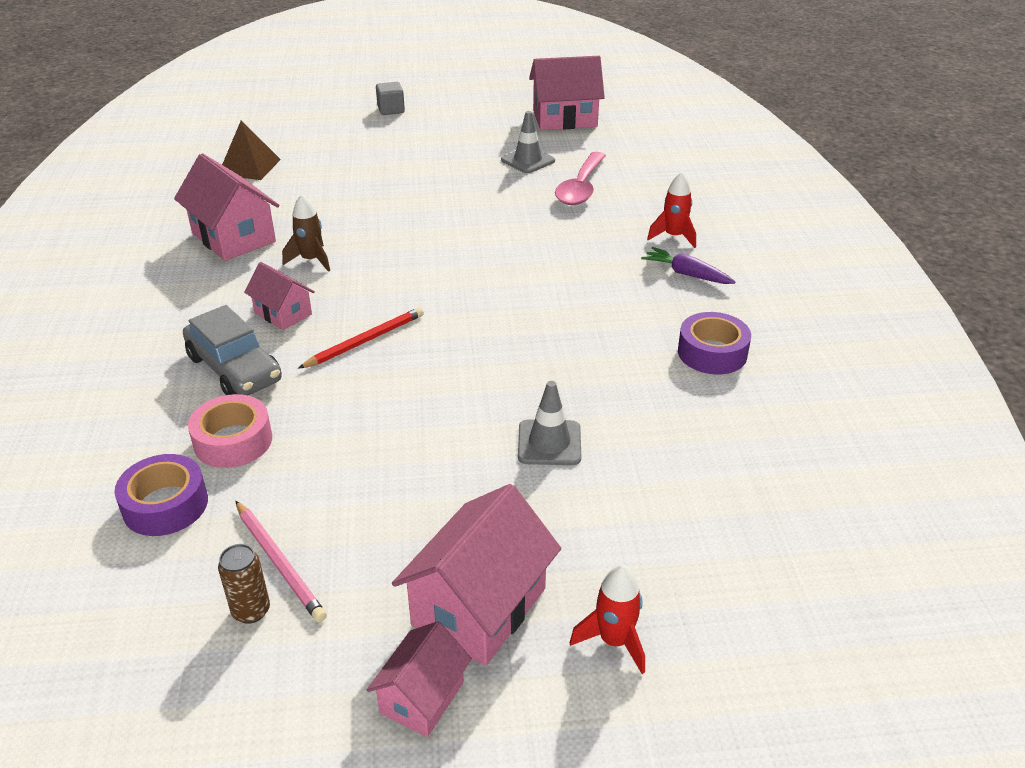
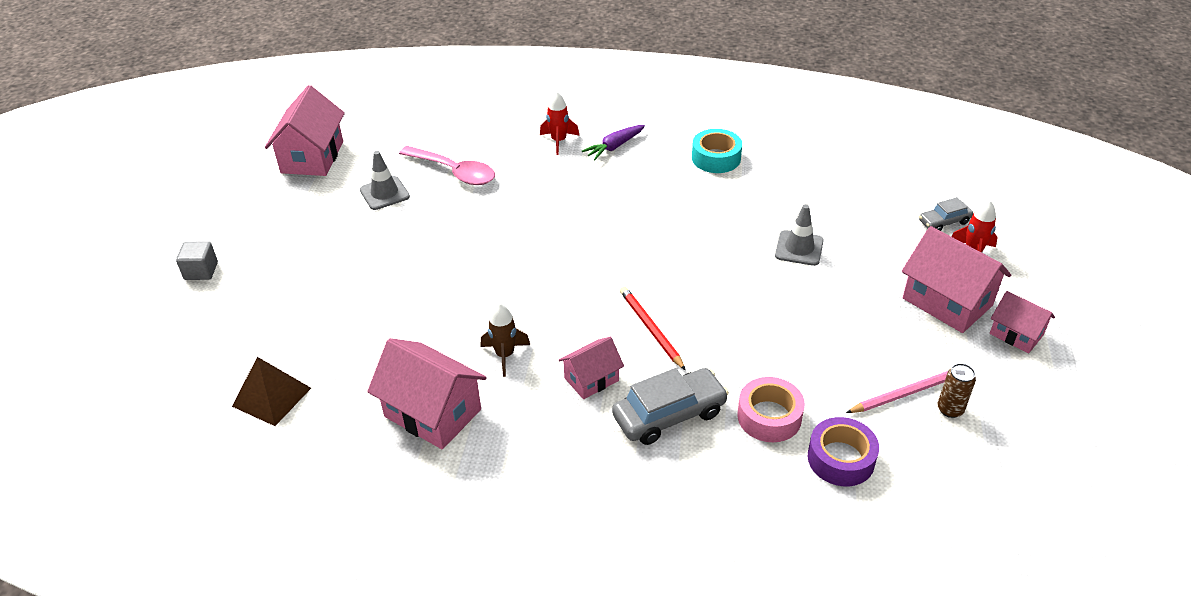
camera: 75 degrees left, 5 degrees up
(233, 237) = (432, 413): pink house -> pink house turned 60 degrees clockwise
(681, 602) = (944, 222): none -> grey car
(712, 353) = (716, 158): purple tape -> turquoise tape

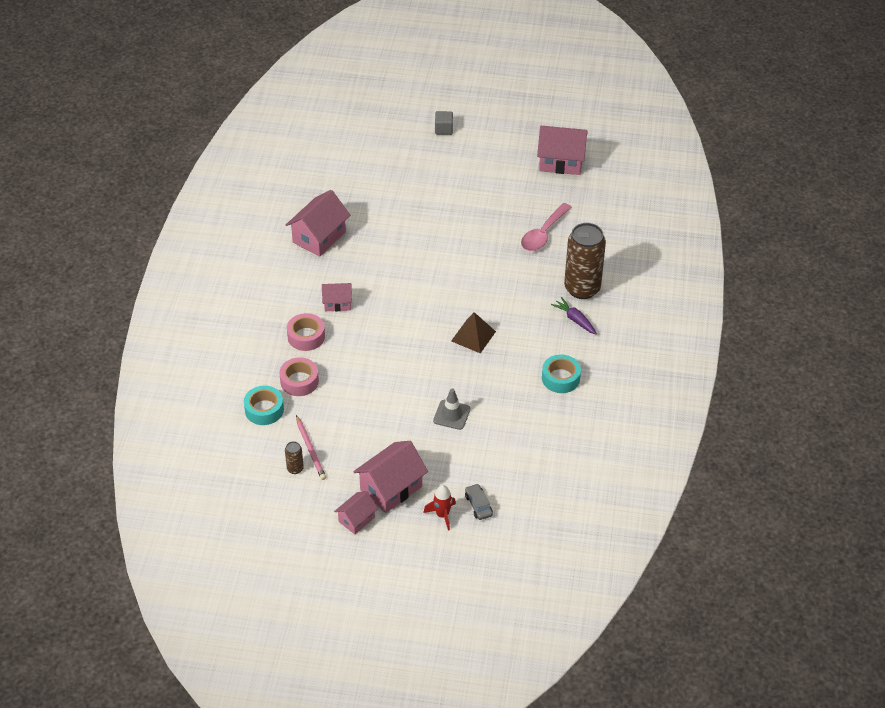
camera: 90 degrees right, 5 degrees up
(272, 397) = (338, 173): brown pyramid -> brown pyramid (473, 336)
(384, 193) = (519, 201): grey traffic cone -> none
(505, 355) = (361, 265): brown rocket -> none
(558, 141) = (582, 288): red rocket -> brown can
(591, 379) = (337, 303): pink house -> pink house turned 60 degrees counterclockwise
(650, 329) = (377, 331): red pencil -> none
(669, 415) = (306, 336): grey car -> pink tape
(841, 459) = (264, 410): purple tape -> turquoise tape

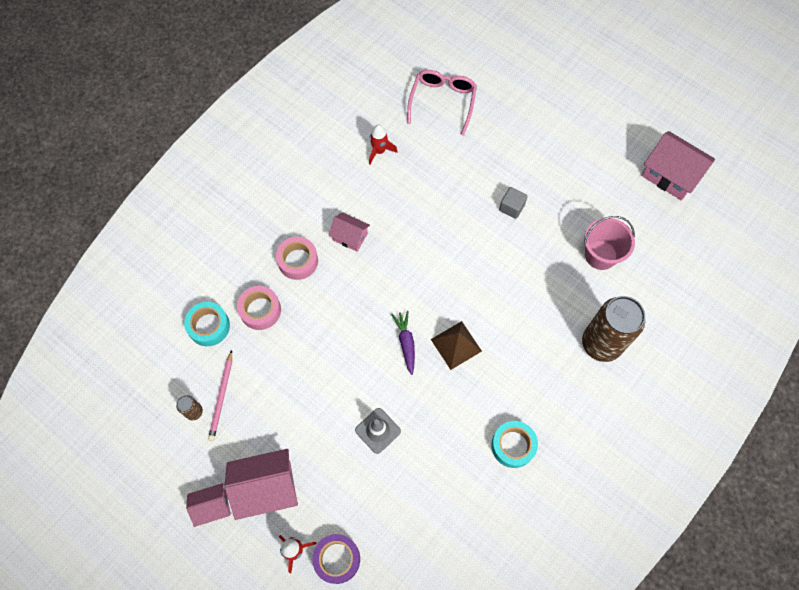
camera: 30 degrees right, 20 degrees up
(319, 237) = (379, 151): pink house -> red rocket
(347, 184) = (442, 101): none -> pink glasses
(443, 129) = (573, 81): grey cube -> grey cube (511, 207)
(478, 505) = (337, 559): grey car -> purple tape
(543, 234) = (600, 255): pink spoon -> pink bucket
(575, 319) = (571, 379): purple carrot -> purple carrot (406, 343)

